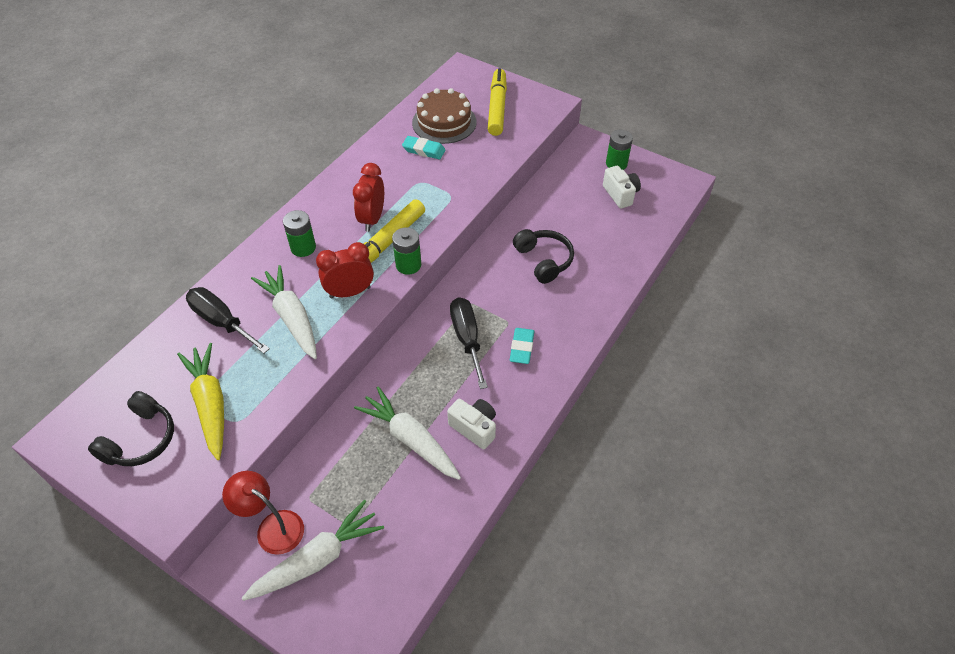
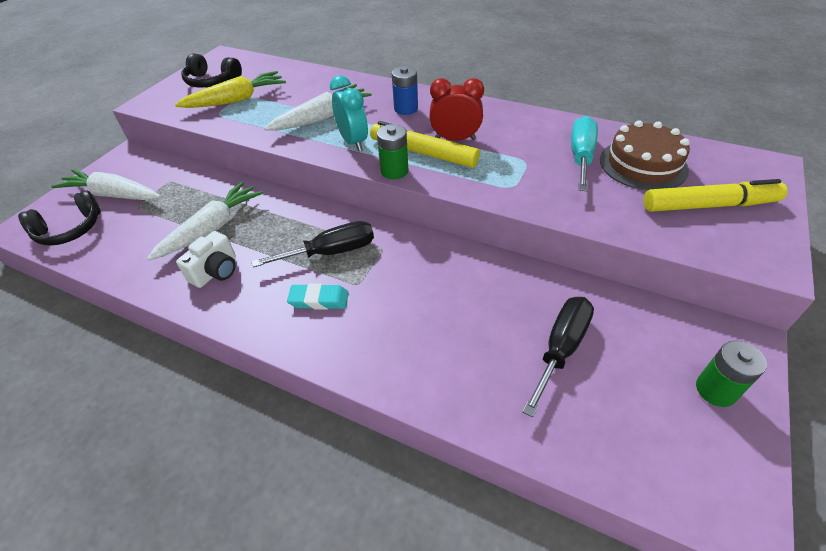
camera: 85 degrees right, 5 degrees down
(221, 322) = (317, 89): black screwdriver -> black screwdriver (561, 348)
(272, 527) = (150, 168): red lamp -> none
(303, 247) = (406, 109): green battery -> blue battery
(317, 559) = (113, 195): white carrot -> white carrot turned 150 degrees clockwise
(350, 292) = (353, 142): red clock -> turquoise clock
(424, 150) = (581, 156): turquoise eraser -> turquoise screwdriver
(543, 260) = (464, 309): black headphones -> black headphones (70, 229)
(620, 194) = (640, 399): white camera -> none

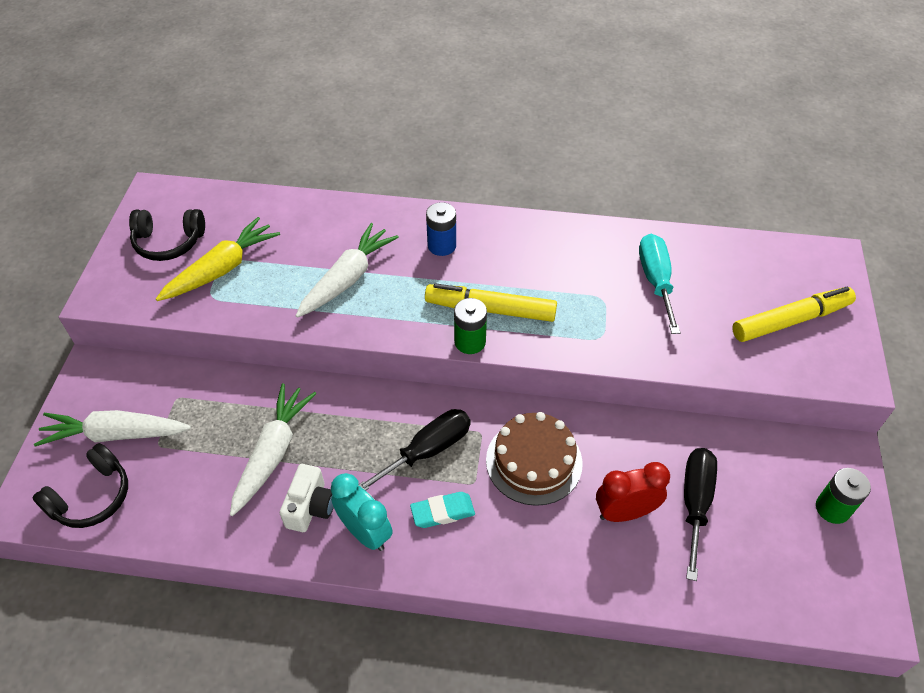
camera: 20 degrees left, 5 degrees up
(353, 142) = (404, 309): turquoise clock -> turquoise clock (365, 532)
(455, 139) = (517, 282): red clock -> red clock (625, 512)
(643, 164) = (718, 280): brown cake -> brown cake (534, 461)

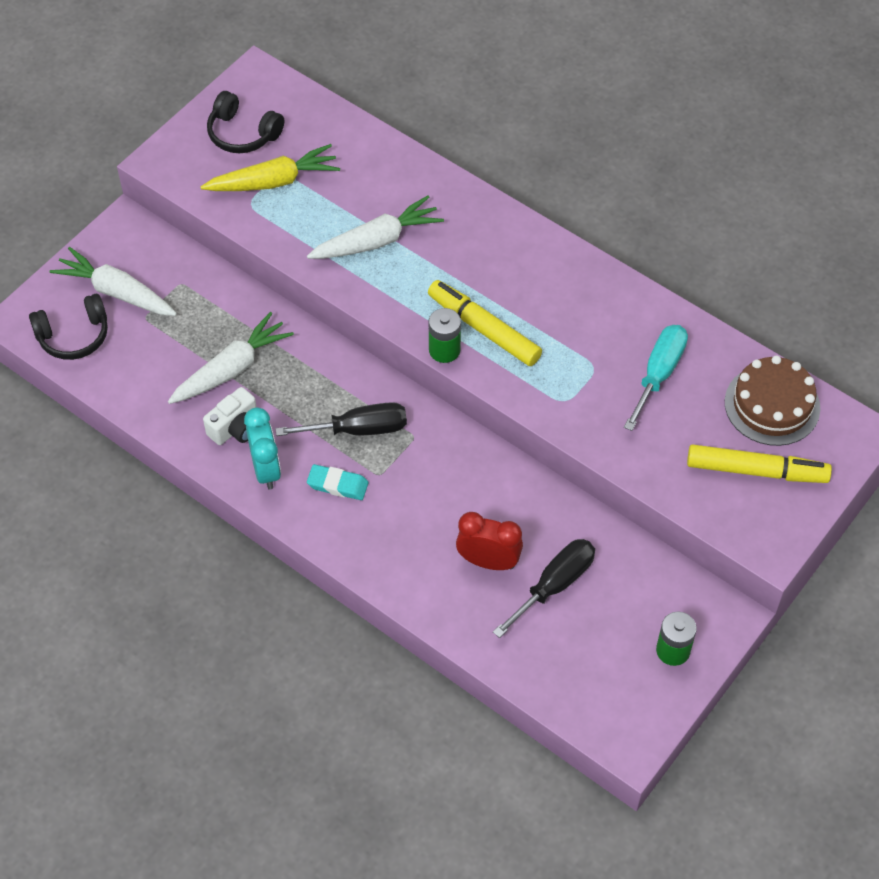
camera: 30 degrees right, 5 degrees up
(442, 245) = (483, 247): blue battery -> none
(534, 461) = (442, 482): brown cake -> brown cake (772, 405)

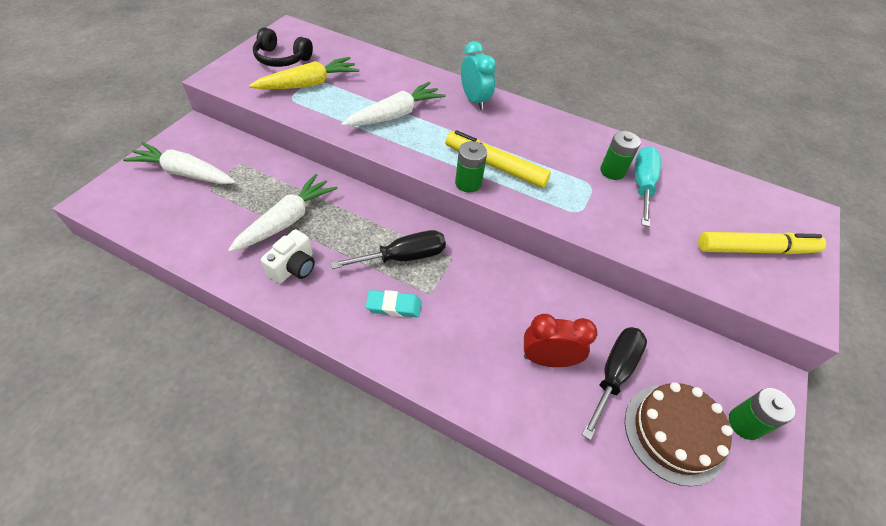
camera: 15 degrees left, 5 degrees down
(74, 336) = (144, 208): black headphones -> none
(266, 469) = (325, 300): turquoise clock -> turquoise clock (474, 100)
(629, 350) = (612, 171): none -> green battery
(772, 405) = (737, 199): brown cake -> brown cake (674, 433)

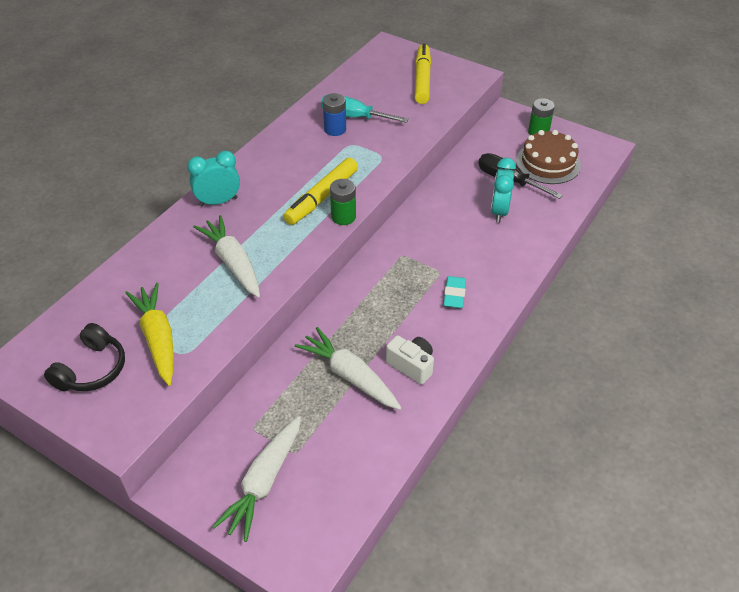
camera: 80 degrees left, 5 degrees down
(404, 257) = (401, 287): black screwdriver -> none
(547, 359) = (499, 211): red clock -> turquoise clock
(612, 171) = (335, 129): green battery -> blue battery

